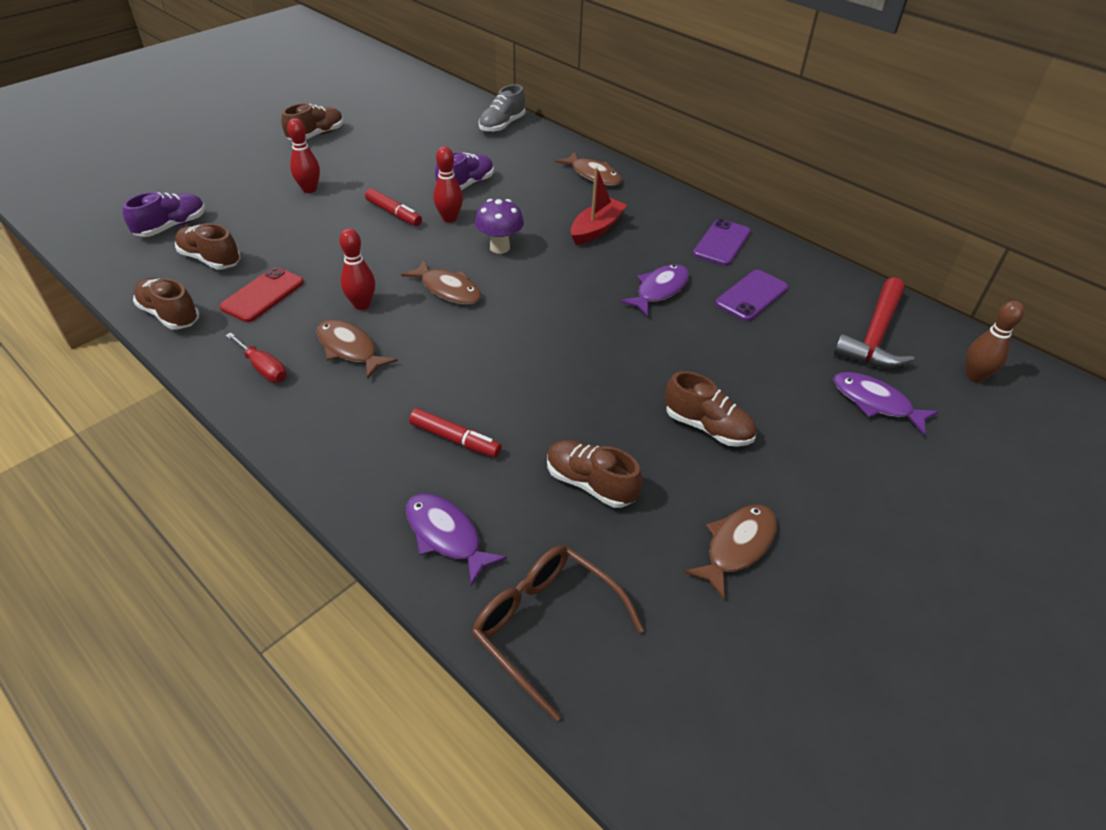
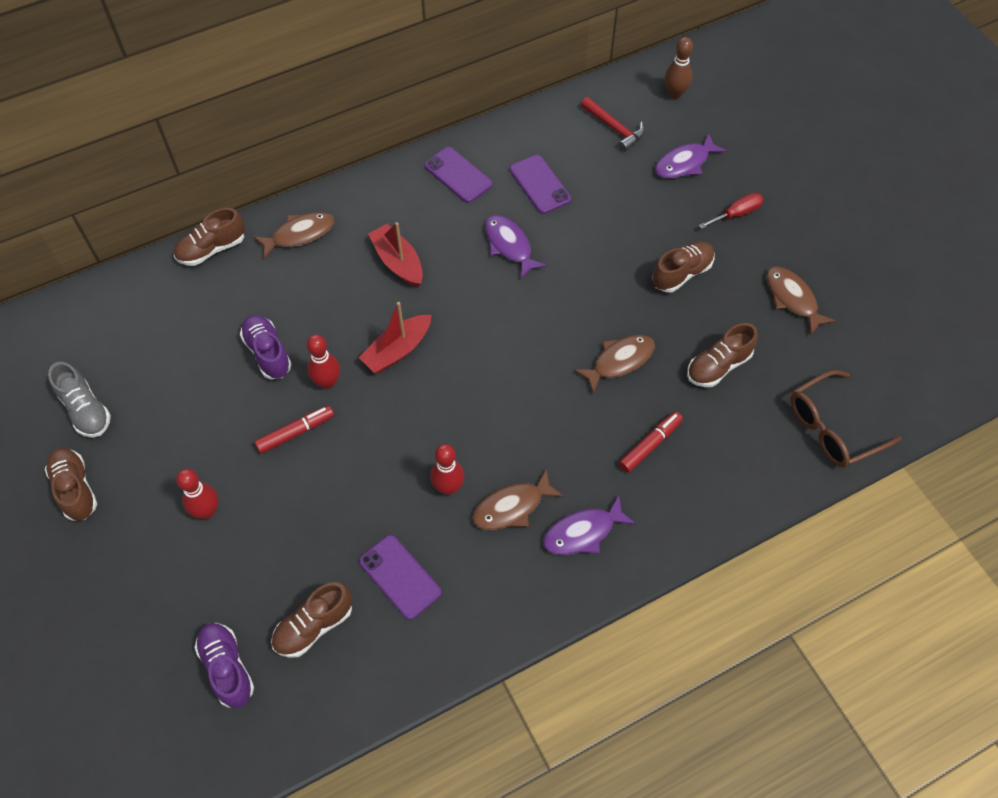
camera: 70 degrees left, 15 degrees up
(170, 315) = (403, 669): brown shoe -> brown shoe (212, 249)
(263, 295) = (400, 577): red phone -> purple phone
(263, 368) = (517, 584): red screwdriver -> red screwdriver (736, 214)
(446, 535) = (745, 471): purple fish -> purple fish (583, 532)
(448, 289) = (450, 409): brown fish -> brown fish (619, 361)
(499, 247) = (397, 350): purple mushroom -> red boat
(502, 125) = (151, 288): grey shoe -> grey shoe (86, 410)
(875, 336) = (614, 128): red hammer -> red hammer, size x0.66

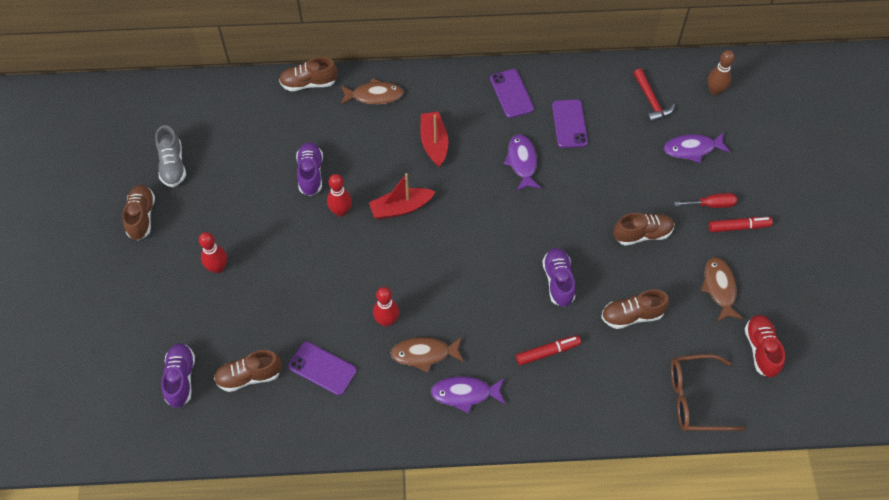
camera: 25 degrees right, 0 degrees up
(295, 432) = (302, 238): red marker -> red marker (738, 227)
(400, 577) = (322, 368): purple phone -> purple phone turned 45 degrees counterclockwise
(619, 361) = (558, 281): brown fish -> purple shoe
(869, 346) = (761, 349): none -> red shoe

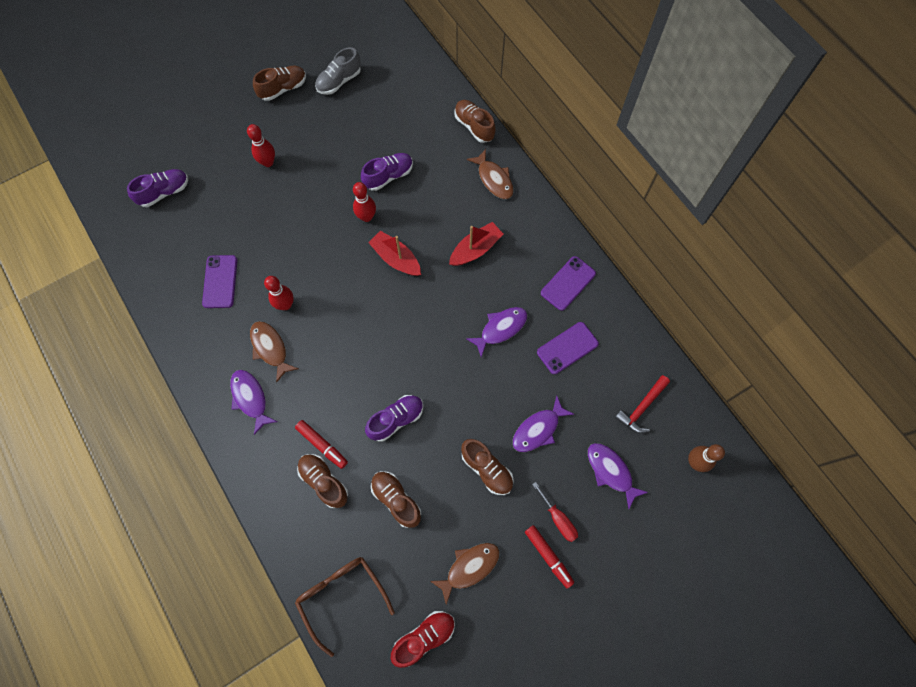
camera: 60 degrees right, 10 degrees up
(249, 376) = (188, 235): brown shoe -> brown shoe (324, 481)
(628, 180) = (538, 429): none -> purple fish

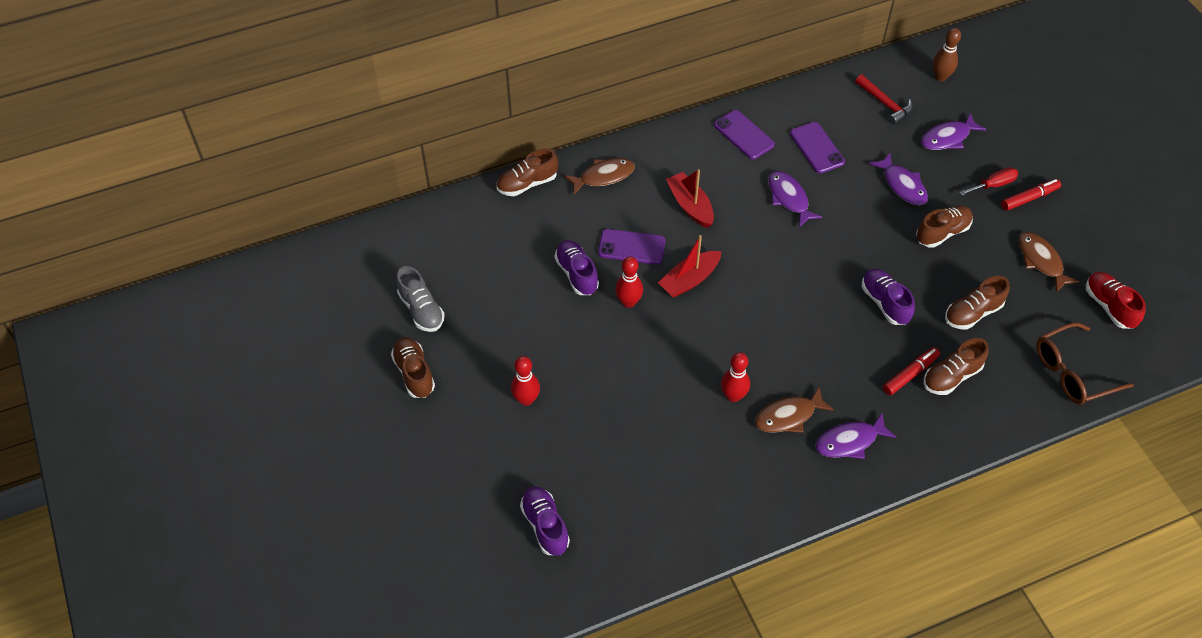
camera: 80 degrees left, 15 degrees down
(220, 281) = (691, 465): purple phone -> purple phone (631, 247)

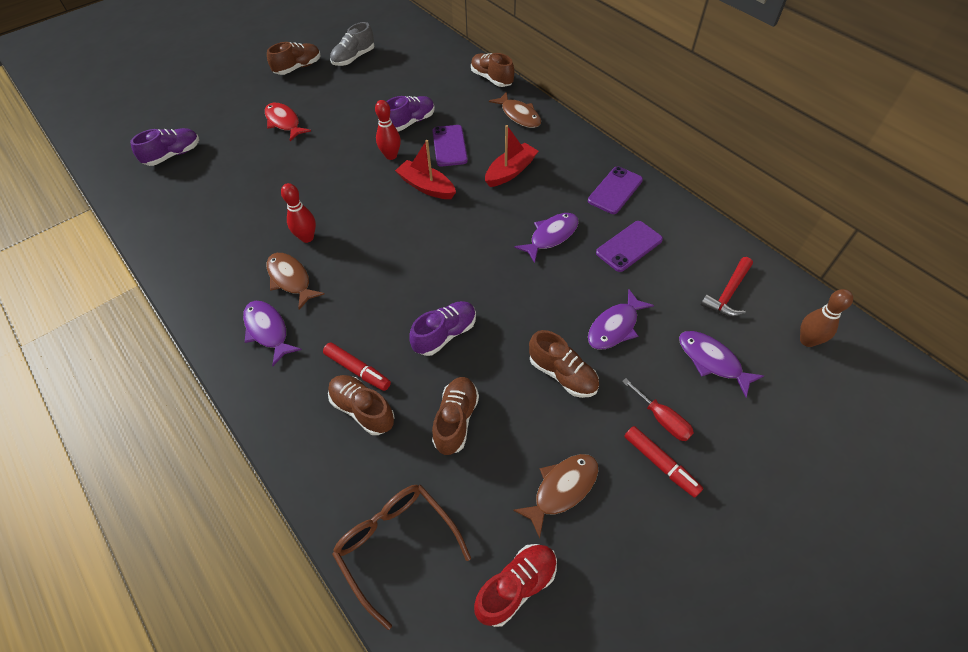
camera: 75 degrees right, 0 degrees up
(526, 399) = (284, 122): red bowling pin -> red fish
(972, 313) = (456, 420): brown shoe -> brown shoe turned 60 degrees clockwise

